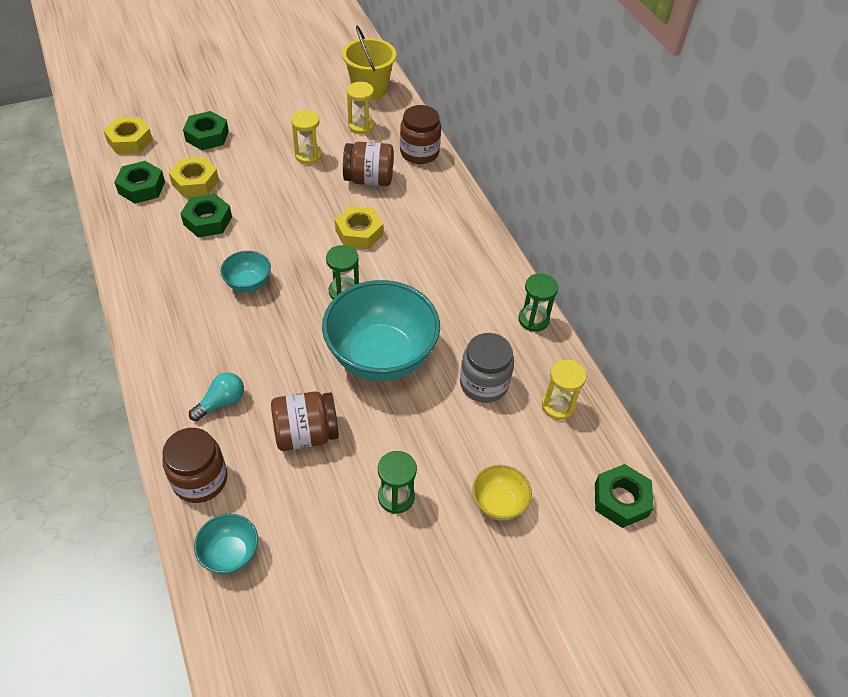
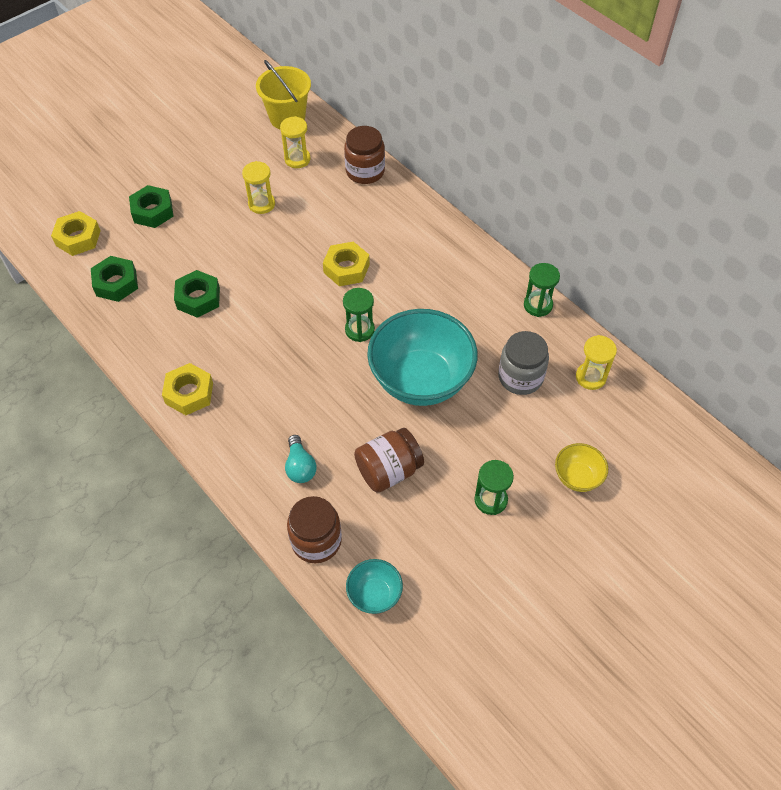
camera: 15 degrees left, 5 degrees up
(195, 182) = (166, 263): yellow nut -> yellow nut (189, 393)
(221, 402) = (300, 467): turquoise light bulb -> turquoise light bulb turned 135 degrees clockwise
(248, 283) = (268, 348): turquoise bowl -> none
(369, 179) = (330, 212): brown jar -> none
(621, 499) = (674, 441): green nut -> none

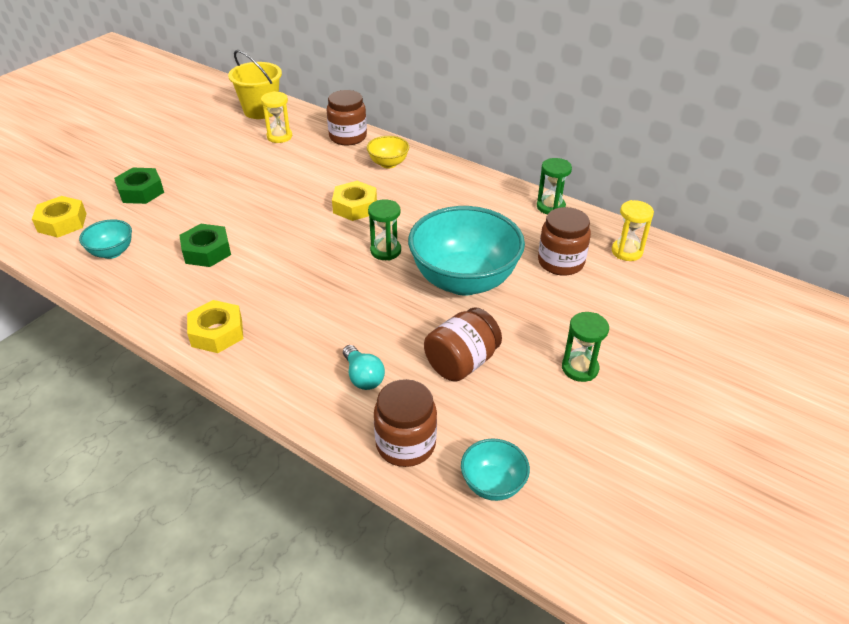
camera: 15 degrees left, 15 degrees down
(116, 283) = (112, 252): green nut -> turquoise bowl
(261, 204) = (253, 172): yellow hourglass -> none
(520, 377) = (560, 262): grey jar -> brown jar
(577, 477) = (656, 332): yellow bowl -> yellow bowl (388, 163)

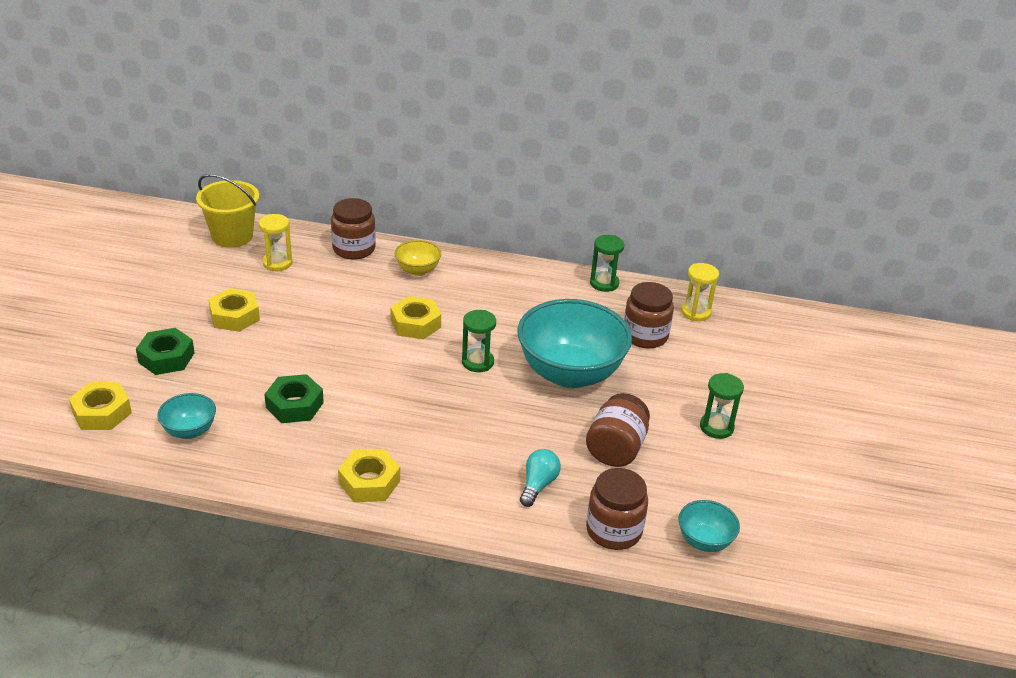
camera: 25 degrees left, 5 degrees down
(216, 170) = (234, 316): none -> yellow nut
(363, 377) = (538, 485): turquoise light bulb -> turquoise light bulb turned 105 degrees counterclockwise

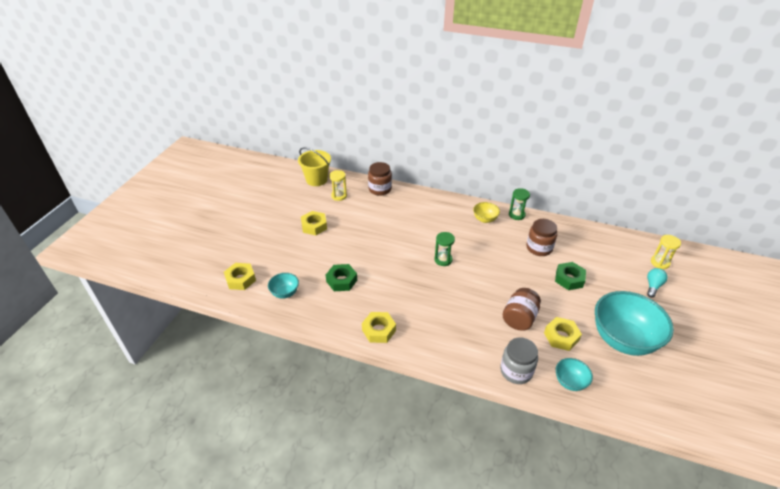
camera: 10 degrees right, 5 degrees up
(166, 358) = (276, 249): green nut -> green nut (569, 279)
(415, 324) = (410, 235): yellow nut -> yellow nut (561, 337)
(417, 270) = (413, 203): yellow bowl -> yellow bowl (485, 219)
(538, 485) = (473, 338): turquoise light bulb -> turquoise light bulb (653, 286)
(570, 373) = (495, 269): turquoise bowl -> turquoise bowl (623, 339)
(614, 530) = (516, 371): brown jar -> grey jar
(695, 312) = (569, 235): yellow hourglass -> yellow hourglass (660, 263)
(716, 427) = (579, 308): green hourglass -> none

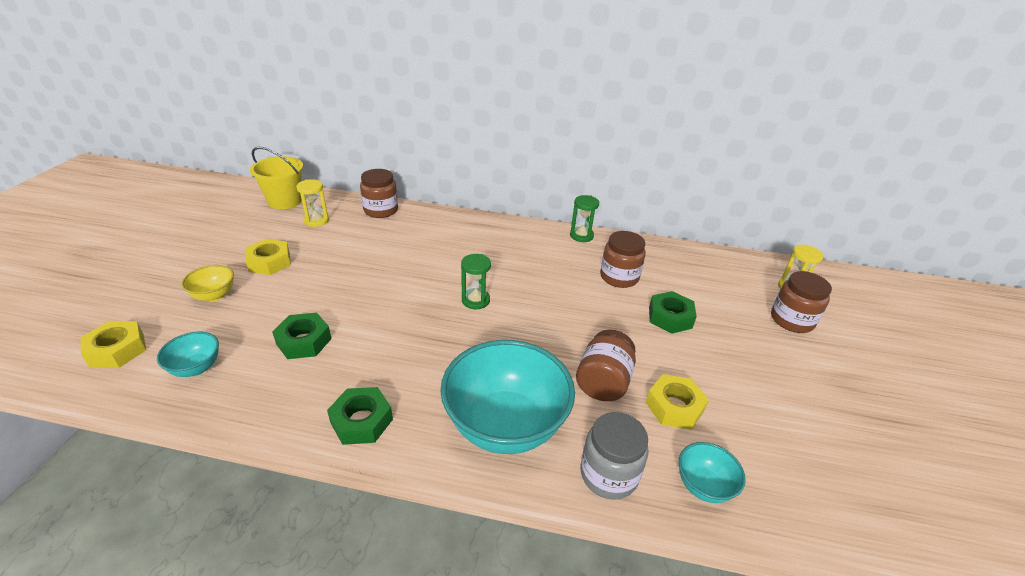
camera: 10 degrees left, 5 degrees down
(379, 330) = (361, 421): yellow nut -> green nut
(485, 219) = (536, 243): yellow bowl -> yellow bowl (214, 295)
(623, 339) = (770, 403): turquoise bowl -> turquoise bowl (505, 425)
(653, 286) = (791, 320): turquoise light bulb -> brown jar

